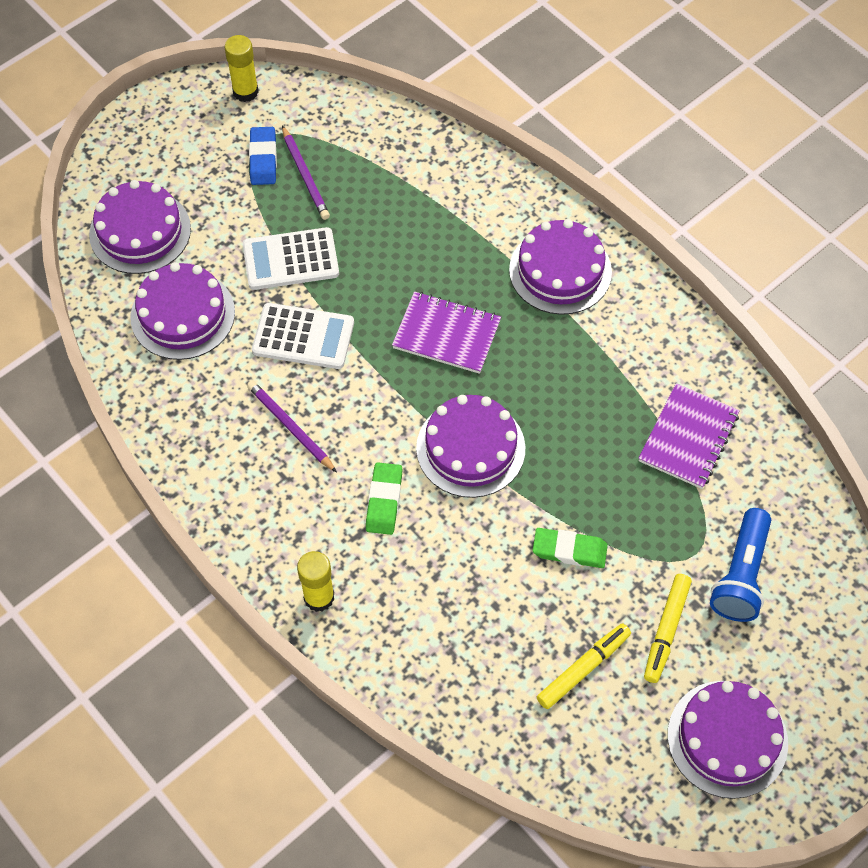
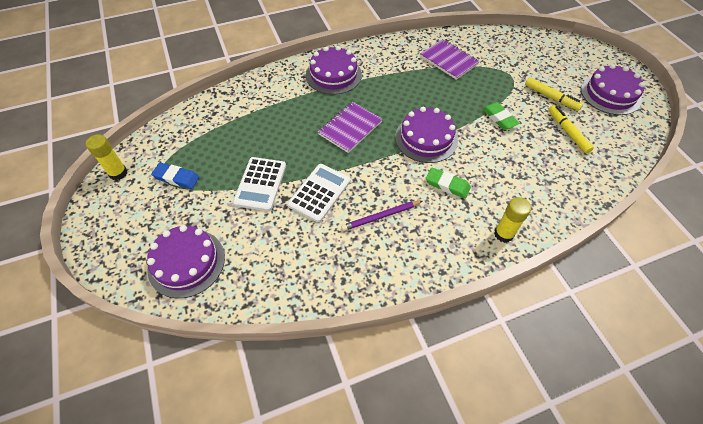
camera: 70 degrees left, 5 degrees down
(182, 314) = (269, 254): purple cake -> none
(305, 175) = (203, 160): purple pencil -> none
(569, 550) = (499, 118): green eraser -> green eraser turned 60 degrees counterclockwise
(740, 575) = (526, 65): blue flashlight -> none

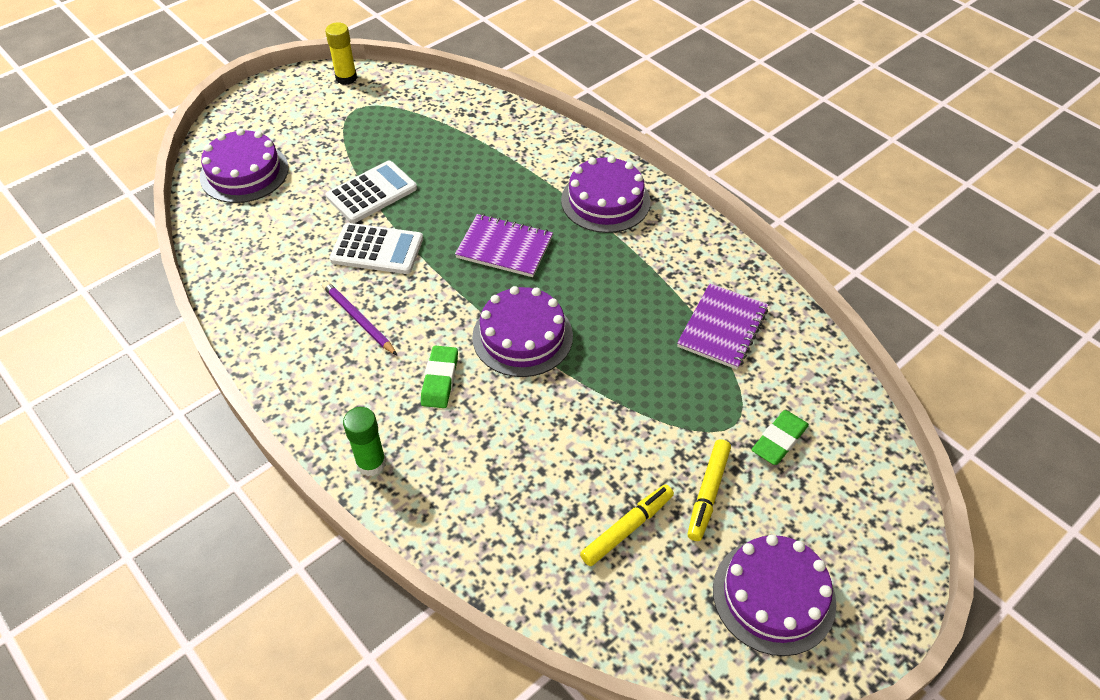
camera: 70 degrees right, 5 degrees down
(176, 178) = (356, 122): blue eraser -> none
(260, 184) = (372, 193): white calculator -> white calculator turned 150 degrees clockwise
(499, 118) = (613, 422): green eraser -> green eraser (779, 440)
(503, 234) = (371, 463): yellow glue stick -> green glue stick

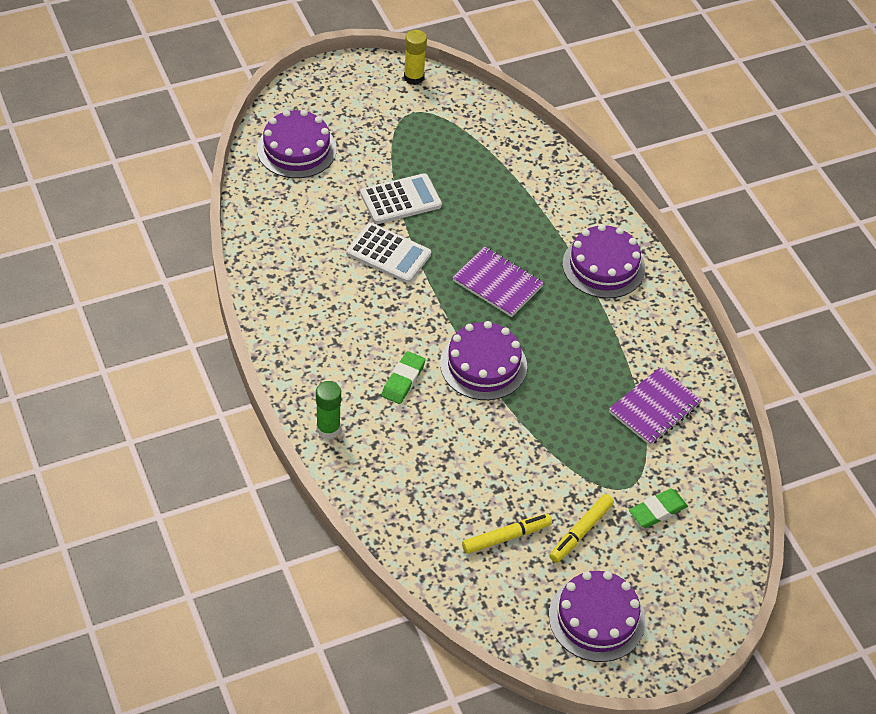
camera: 15 degrees right, 0 degrees up
(359, 319) = (354, 311): purple pencil -> none

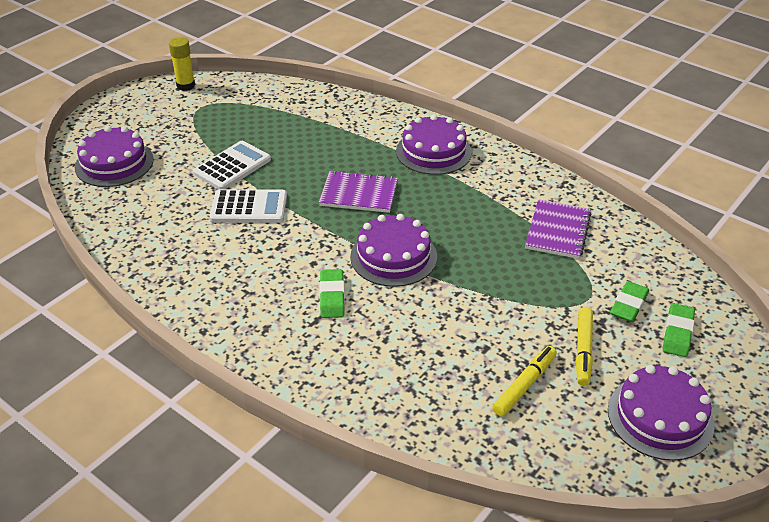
camera: 25 degrees left, 10 degrees down
(328, 429) = (290, 366): green glue stick -> none
(678, 557) = (677, 333): none -> green eraser

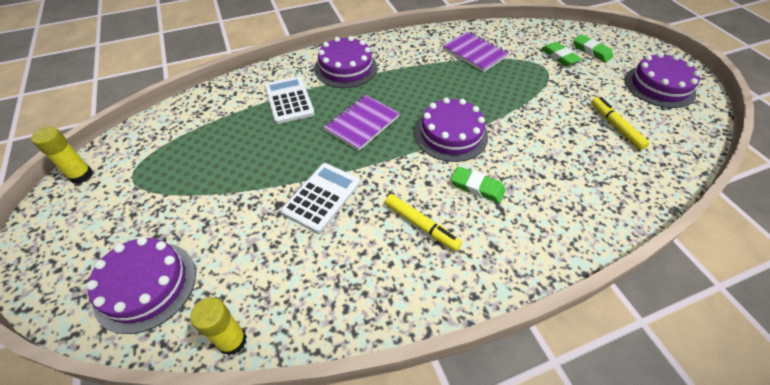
camera: 60 degrees left, 10 degrees up
(95, 221) = (232, 341): none -> yellow glue stick
(232, 166) = (251, 187): white calculator -> white calculator (289, 100)
(583, 350) = (592, 90): yellow marker -> yellow marker (421, 225)

